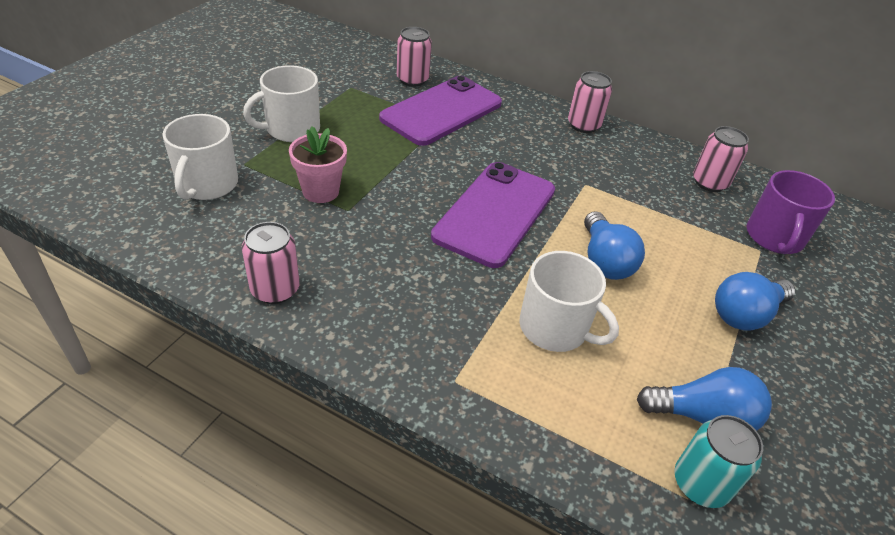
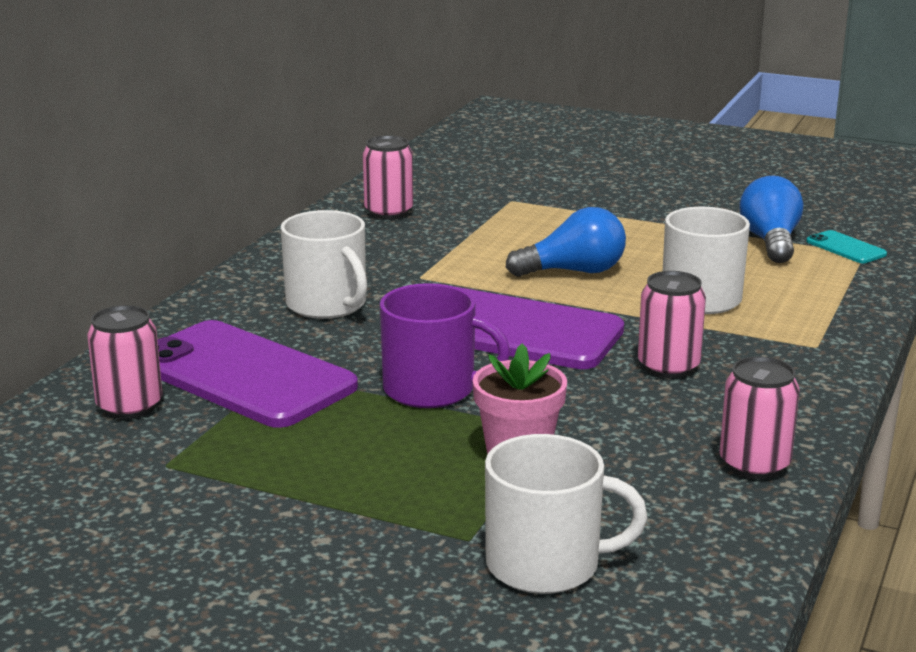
camera: 90 degrees left, 20 degrees down
(291, 129) = (338, 507): white mug -> white mug (327, 305)
(583, 125) = (266, 274): pink can -> pink can (668, 367)
(700, 484) = (845, 248): turquoise can -> turquoise phone
(745, 314) = (621, 215): blue light bulb -> none
(774, 237) = (485, 192): purple mug -> purple mug (432, 389)

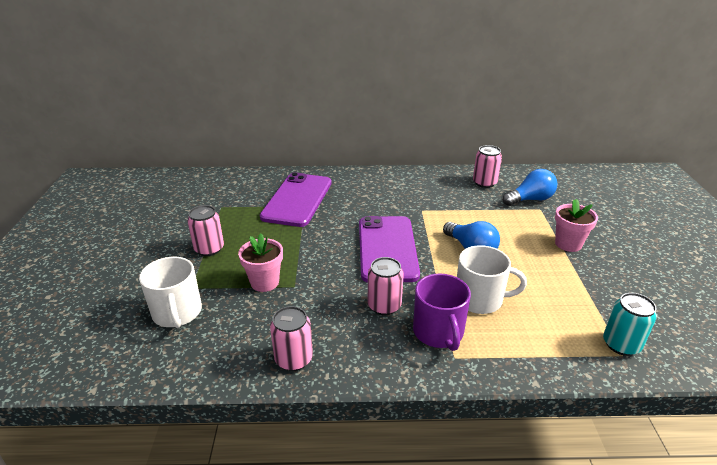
camera: 65 degrees right, 10 degrees up
(129, 406) = (259, 187): pink can -> pink can (209, 249)
(327, 305) = (373, 197): white mug -> none
(432, 389) = (313, 244): purple mug -> purple mug (438, 332)
(619, 211) = (568, 244): none -> pink flower pot
(770, 242) = (591, 309): blue light bulb -> blue light bulb (530, 199)
(845, 248) = (621, 344): turquoise phone -> turquoise can

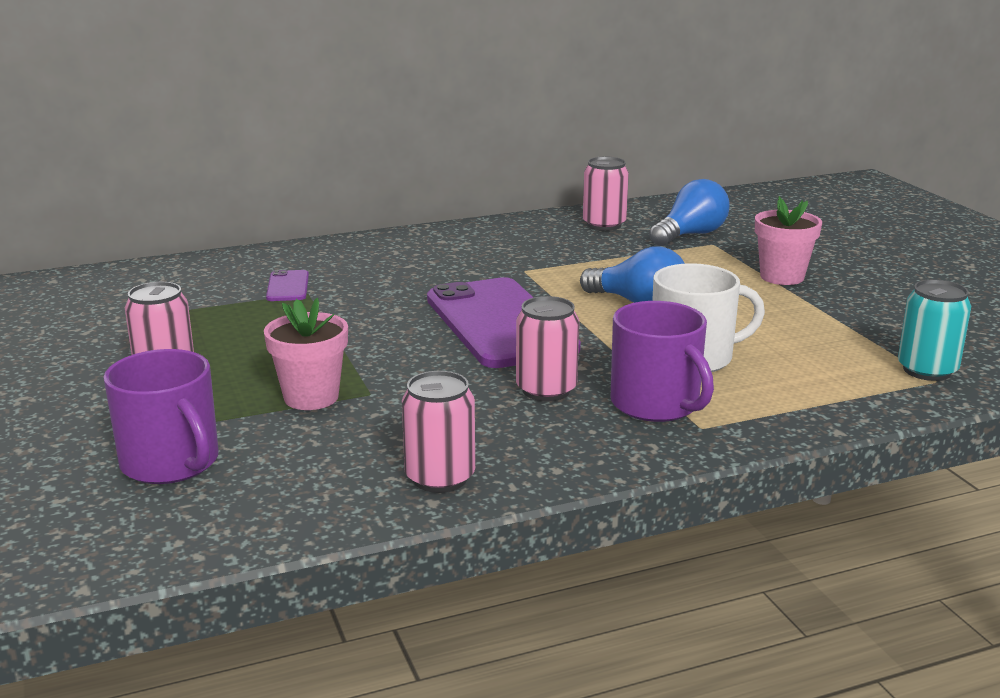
camera: 20 degrees left, 10 degrees down
(177, 313) = (171, 463): white mug -> purple mug
(297, 200) = (287, 286): purple phone -> purple phone, size x0.41

